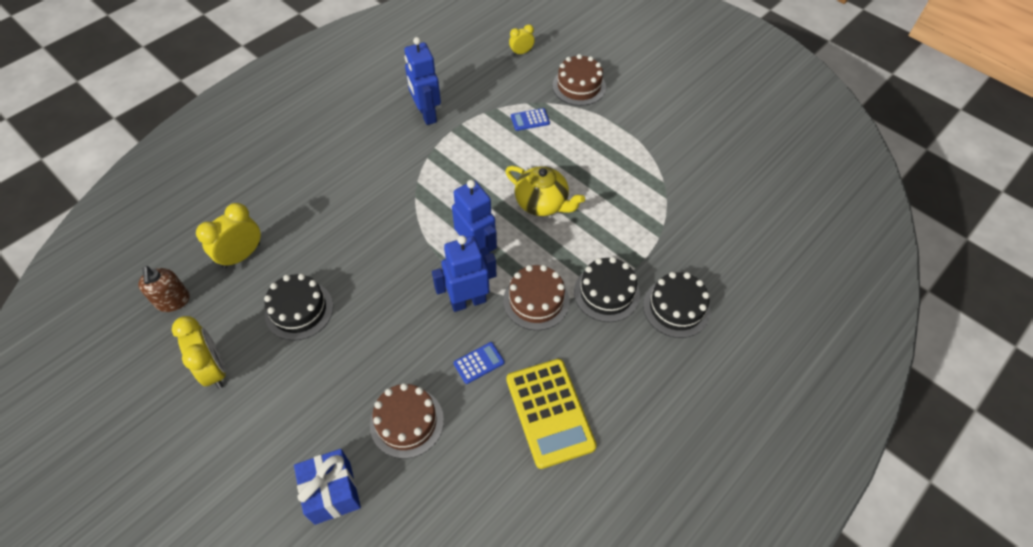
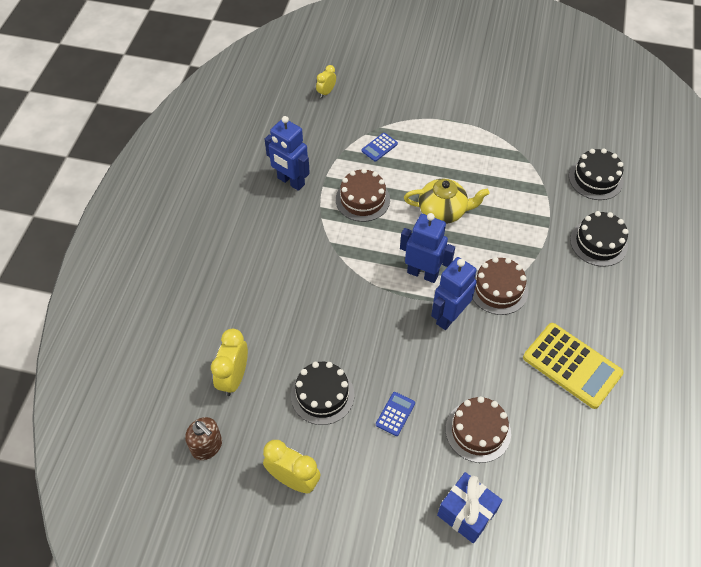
camera: 30 degrees left, 0 degrees up
(479, 363) = (494, 358): blue calculator -> blue calculator (395, 414)
(579, 86) = (396, 101): brown cake -> brown cake (362, 199)
(606, 293) = (543, 257): black cake -> black cake (595, 179)

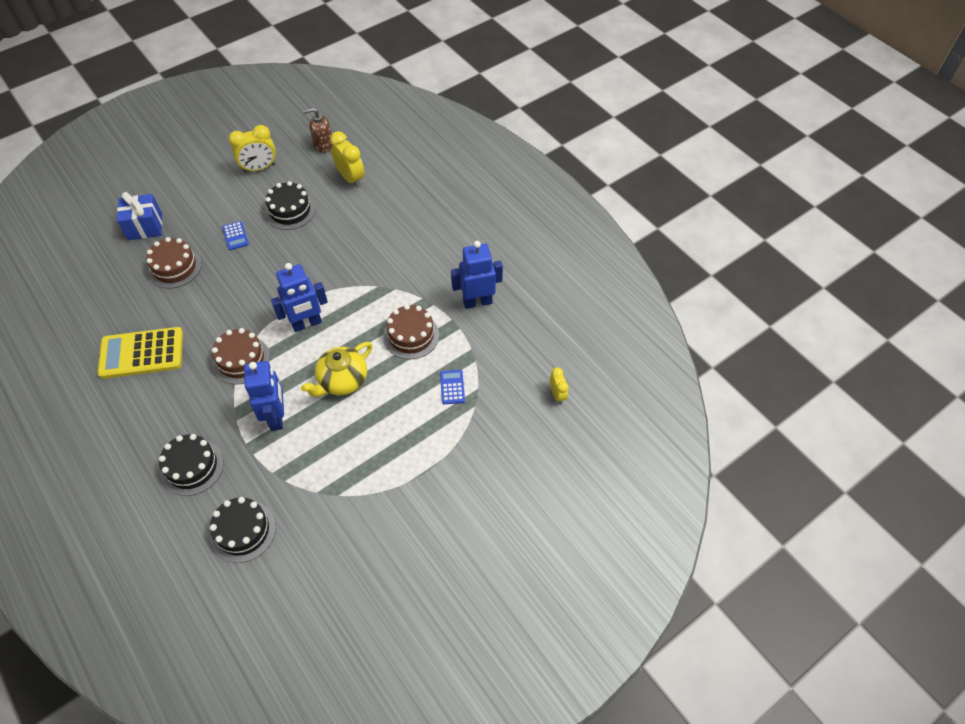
camera: 130 degrees right, 0 degrees up
(449, 316) = (258, 313): blue robot -> blue robot (276, 417)

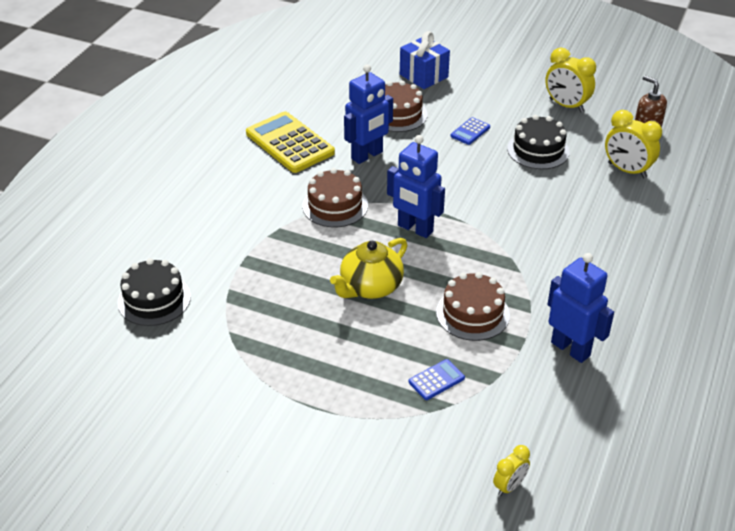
camera: 60 degrees right, 15 degrees down
(192, 467) = (198, 233): black cake -> none
(276, 417) = (291, 261): blue robot -> blue robot (367, 155)
(342, 381) = (370, 287): yellow teapot -> yellow teapot turned 60 degrees counterclockwise
(351, 178) = (627, 170): yellow clock -> yellow clock turned 105 degrees clockwise

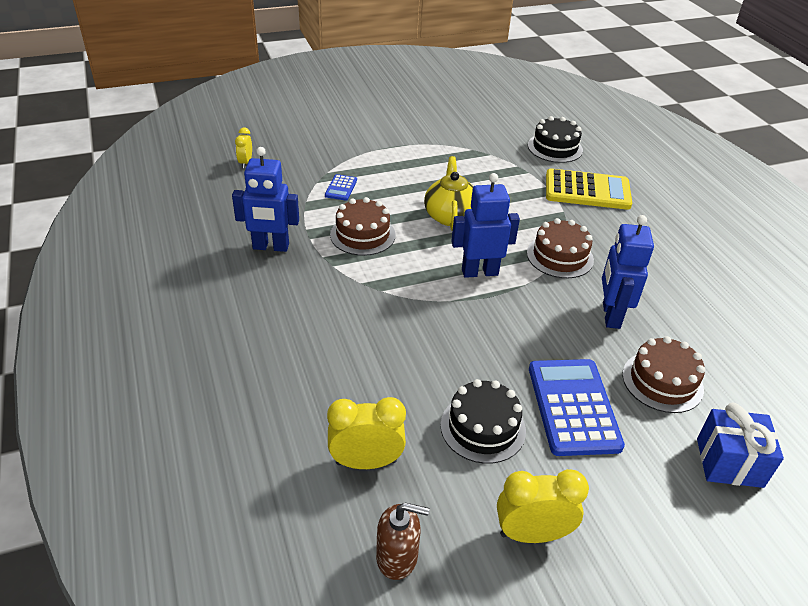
camera: 135 degrees right, 0 degrees up
(290, 143) = (681, 288): yellow calculator -> yellow calculator (587, 190)
(470, 131) = (573, 407): blue calculator -> blue calculator, size x2.17

